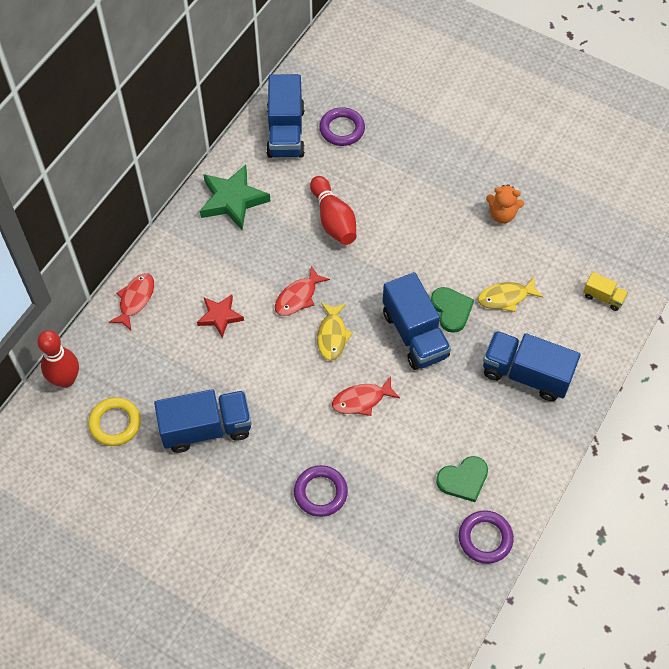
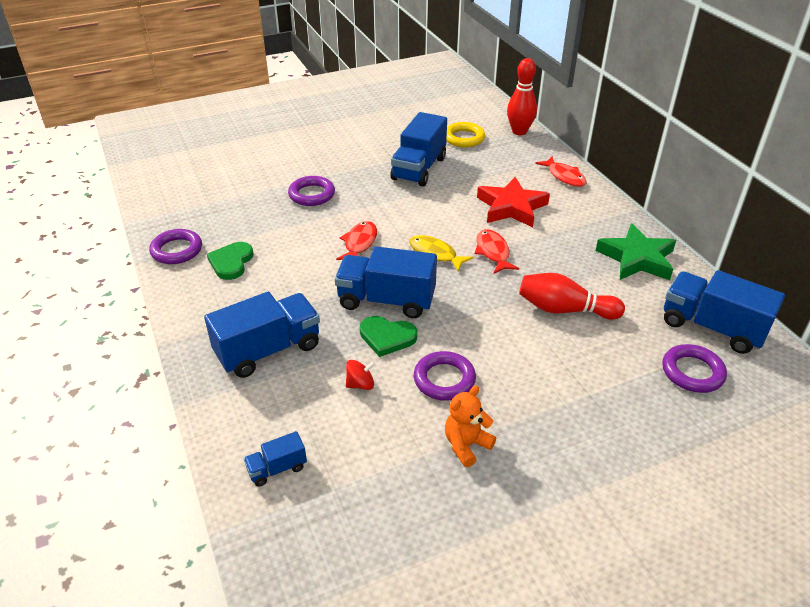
camera: 125 degrees right, 20 degrees down
(220, 316) = (511, 207): red star -> red star, size x1.62
(461, 254) = (444, 379): none -> purple ring
(506, 297) = (360, 384): yellow fish -> red spinning top
(603, 297) = (277, 468): yellow truck -> blue truck

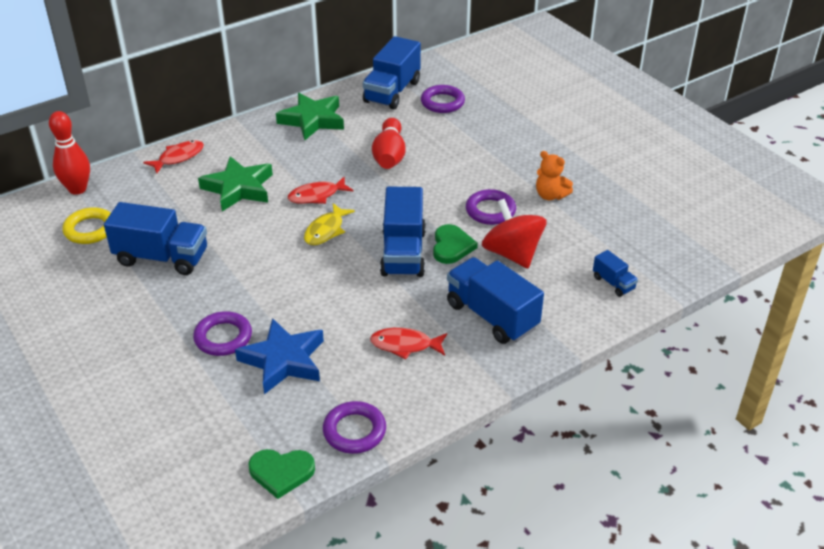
camera: 100 degrees left, 0 degrees up
(231, 262) = (368, 376): green heart -> green heart (281, 472)
(271, 221) = (283, 360): none -> blue star
(359, 243) = (316, 283): red fish -> red fish (405, 345)
(360, 384) = (512, 253): red spinning top -> red spinning top, size x2.19
(511, 207) = (239, 188): red star -> green star

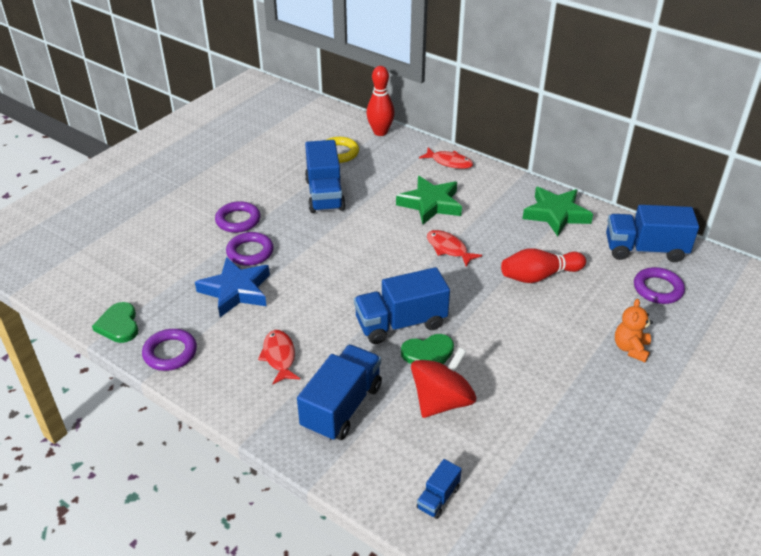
camera: 70 degrees right, 0 degrees up
(326, 230) = (405, 268): yellow fish -> none
(490, 211) = (500, 369): purple ring -> purple ring (238, 220)
(550, 195) = (558, 411): orange teddy bear -> orange teddy bear (630, 348)

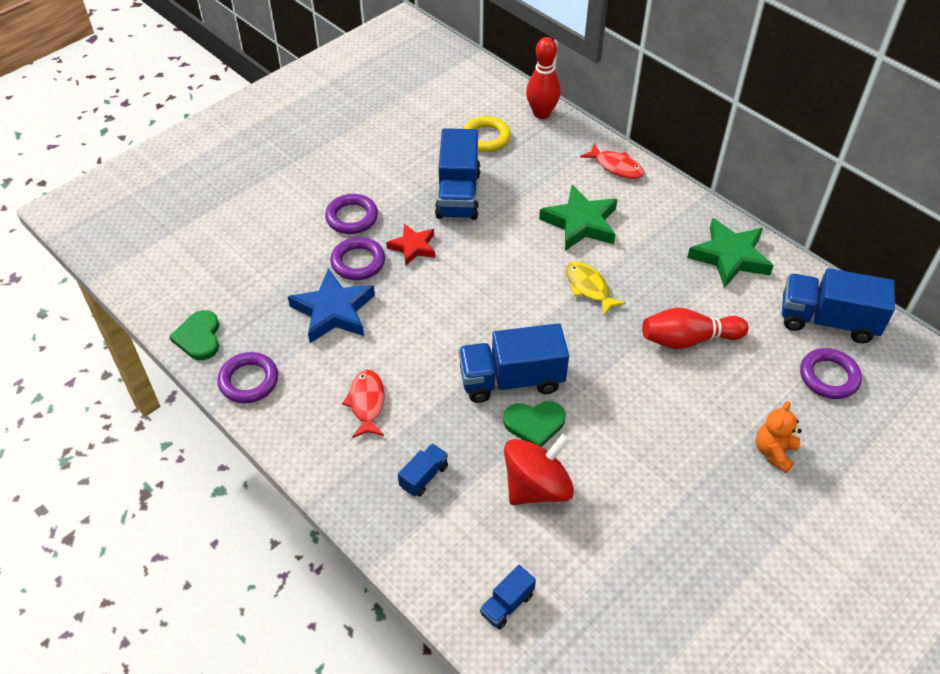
camera: 10 degrees right, 10 degrees up
(295, 236) = (413, 247): none -> red star
(342, 407) = (424, 476): blue truck -> blue truck, size x0.48
(448, 249) = (589, 288): red fish -> yellow fish

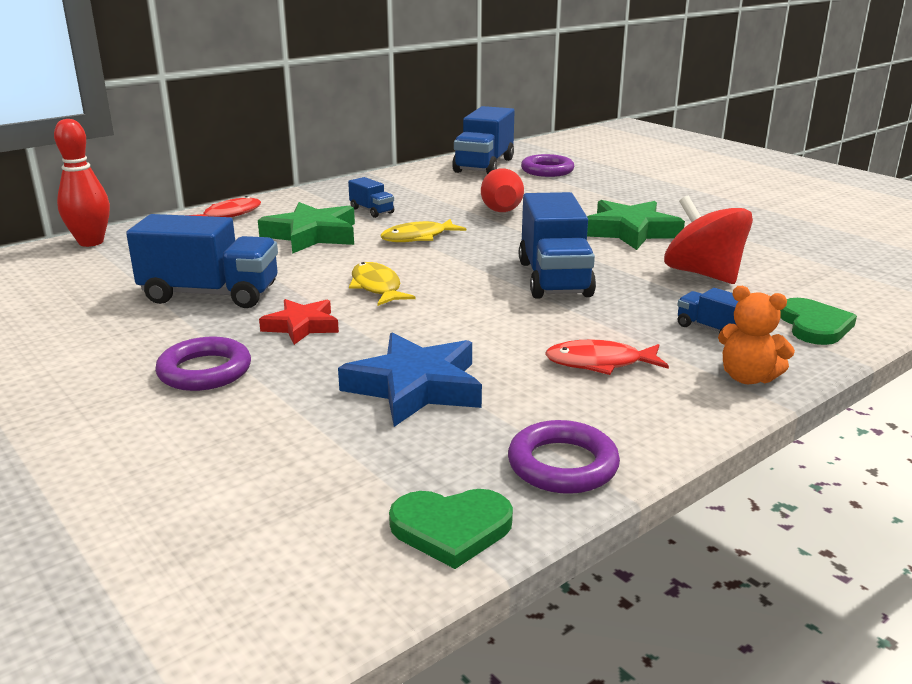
camera: 85 degrees left, 25 degrees down
(358, 262) = (313, 367): purple ring -> none
(480, 275) = (377, 287): none -> yellow fish
(486, 138) = (106, 274): yellow ring -> none
(507, 604) = (859, 294): blue truck -> blue truck (371, 211)
(534, 424) = (617, 271): green heart -> green heart (814, 325)
(730, 257) = (394, 185): green star -> green star (630, 231)
(774, 452) = (631, 191): orange teddy bear -> orange teddy bear (747, 378)

